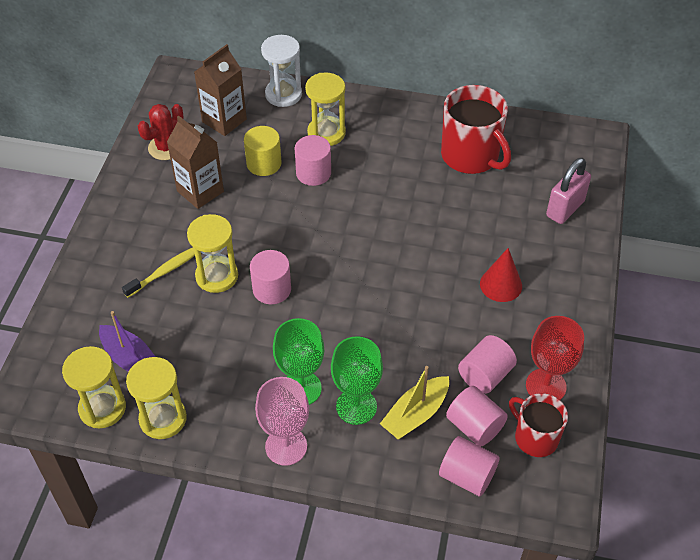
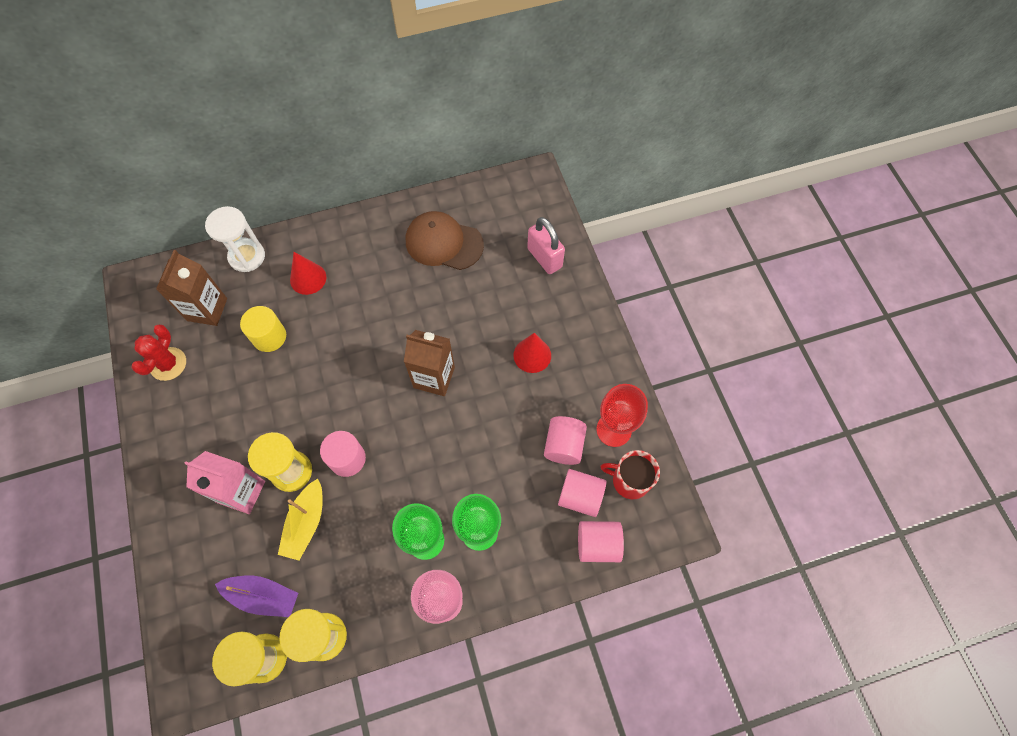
camera: 30 degrees left, 15 degrees up
(165, 271) = (242, 492): yellow toothbrush -> pink carton
(200, 191) = (227, 394): brown carton -> brown carton (434, 377)
(313, 173) = (319, 325): pink cylinder -> none
(326, 133) = (308, 278): yellow hourglass -> red cone
(415, 414) = (529, 511): yellow boat -> yellow boat (306, 523)
(471, 156) = (443, 243): red mug -> brown cap
(565, 209) = (544, 258): pink padlock -> pink padlock turned 45 degrees counterclockwise

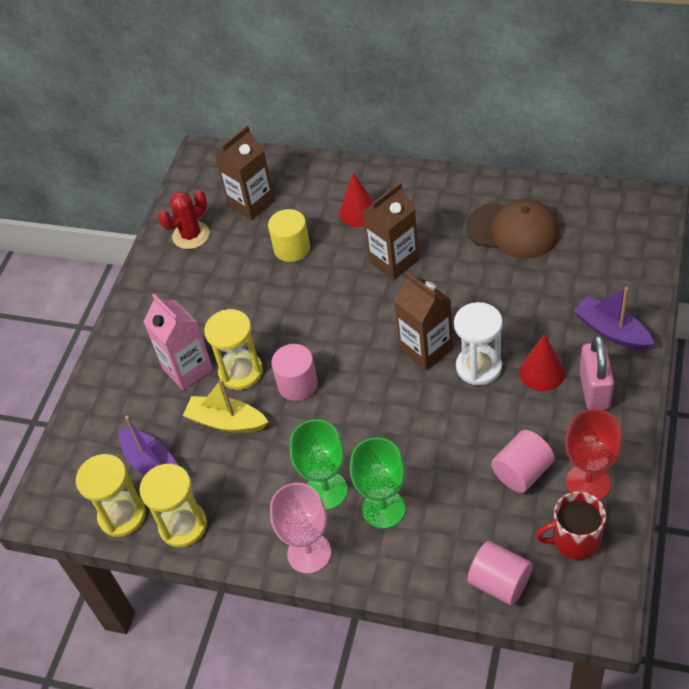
camera: 40 degrees right, 15 degrees down
(247, 256) = (314, 172): white hourglass -> white hourglass (479, 367)
(306, 523) = (226, 422): yellow boat -> yellow boat turned 60 degrees clockwise
(363, 310) = (394, 261): none -> brown carton
(443, 243) = (513, 230): brown cap -> brown cap turned 150 degrees clockwise
(544, 258) = (615, 285): pink padlock -> pink padlock (594, 390)
(563, 297) = (611, 331): none -> purple boat
(580, 496) = (509, 528): pink cylinder -> none
(629, 480) = (574, 539): red mug -> red mug turned 60 degrees counterclockwise

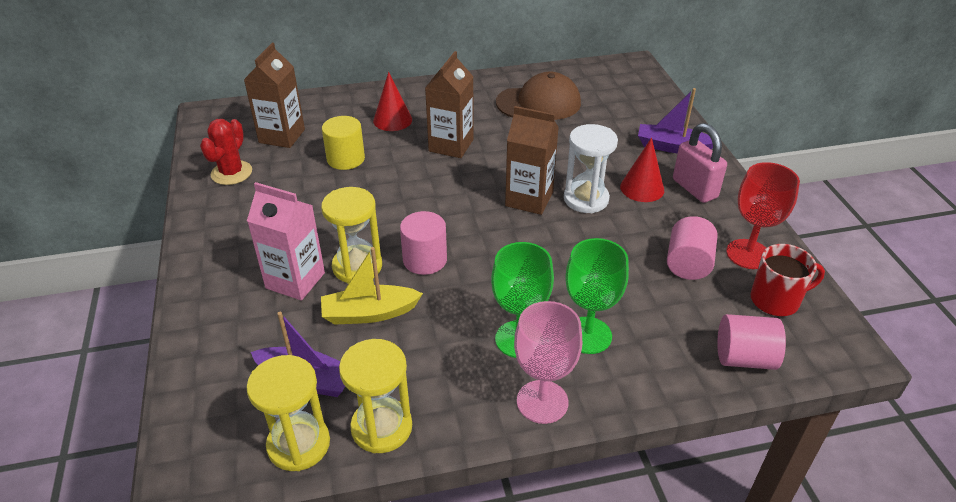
camera: 35 degrees left, 10 degrees down
(574, 539) = (776, 300): red mug -> red mug turned 150 degrees counterclockwise

